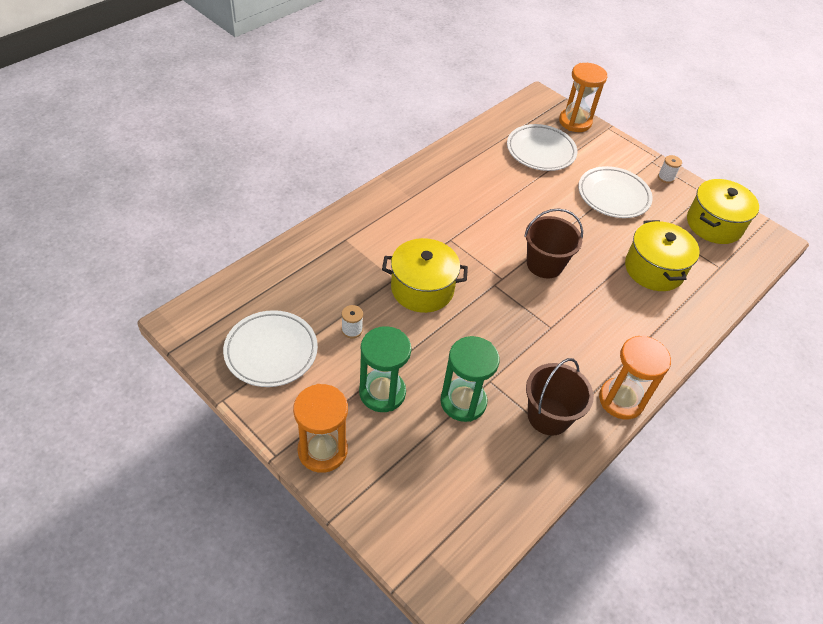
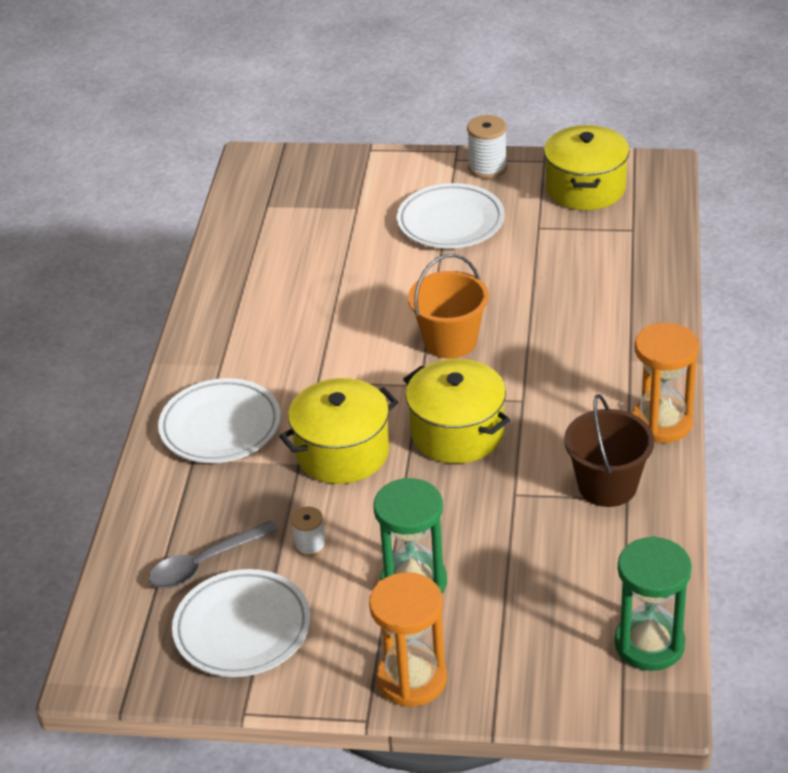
camera: 30 degrees left, 10 degrees down
(292, 301) = (205, 563): none -> grey spoon
(463, 402) = (508, 532): green hourglass -> green hourglass (649, 644)
(540, 151) = (318, 221): white plate -> white plate (220, 427)
(544, 264) = (450, 341): brown bucket -> orange bucket
(575, 122) = (324, 164): orange hourglass -> none
(654, 269) = (569, 273): yellow pot -> yellow pot (457, 433)
(665, 177) = (487, 168): white spool -> white spool, size x1.59

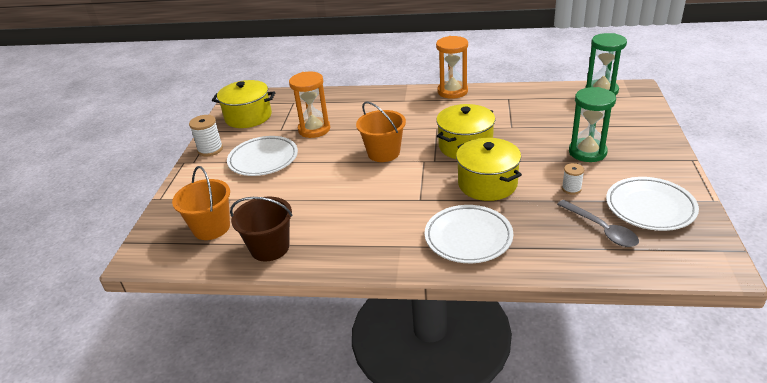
camera: 90 degrees left, 5 degrees down
(296, 203) = (211, 228): none -> orange bucket
(412, 679) = (656, 148): orange hourglass -> orange hourglass (314, 129)
(607, 486) = (500, 103): brown bucket -> brown bucket (270, 248)

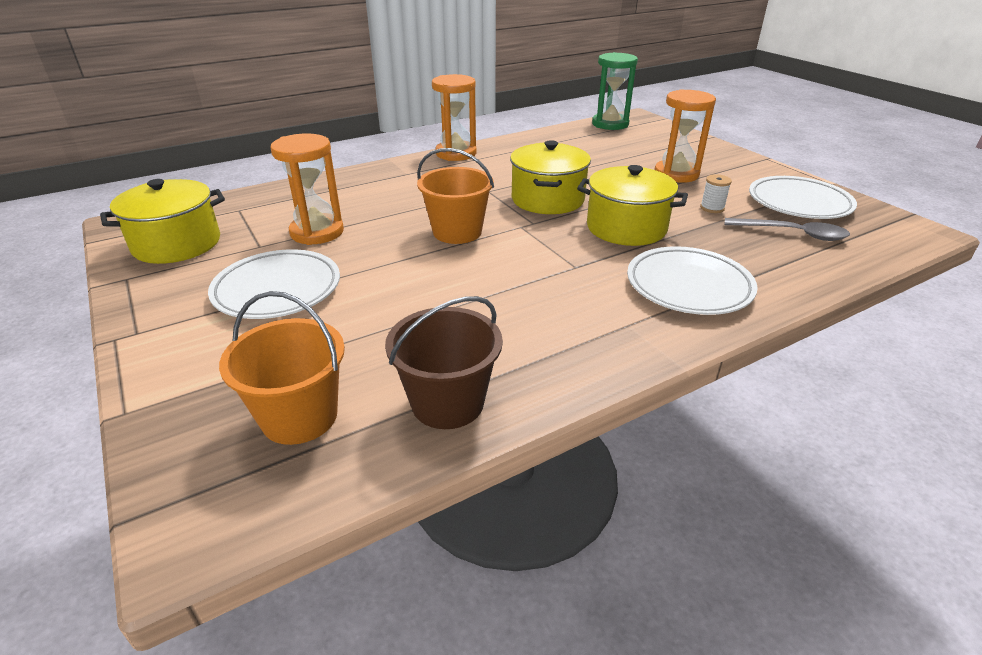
camera: 40 degrees left, 0 degrees up
(210, 149) = (152, 305): white spool -> none
(587, 152) = (676, 174): green hourglass -> orange hourglass

